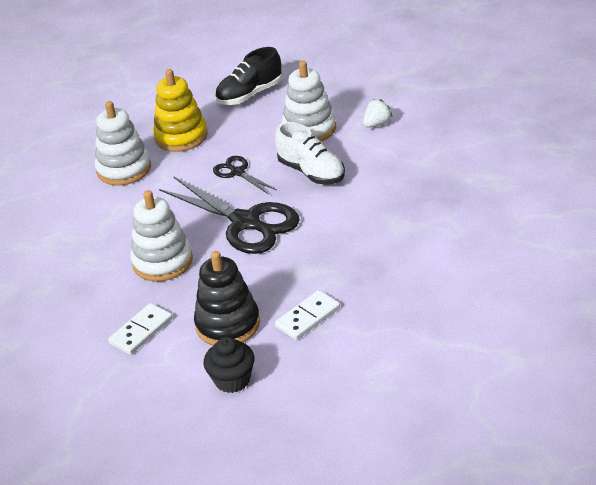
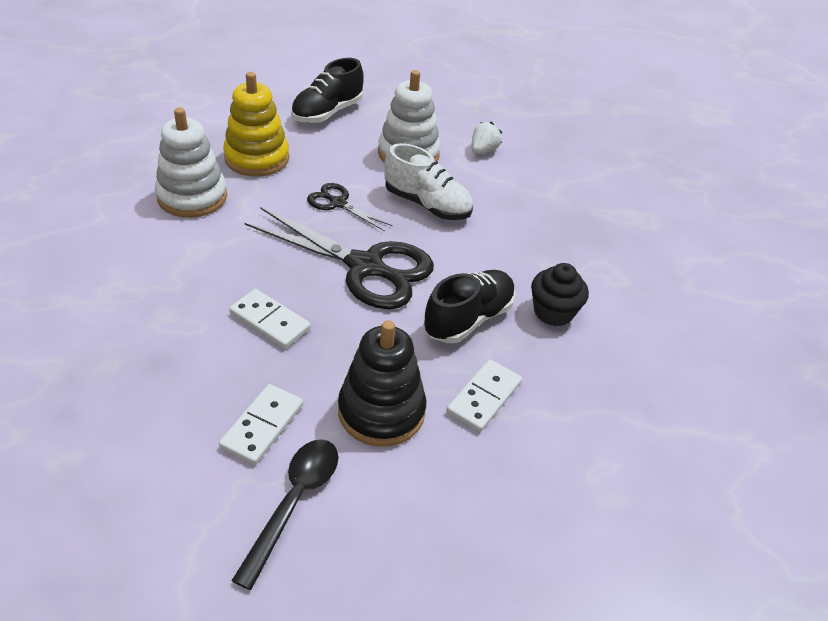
camera: 20 degrees left, 5 degrees up
(151, 378) = (294, 503): none -> black spoon
(162, 261) = (270, 321): white stacking toy -> white domino
(232, 380) = (411, 499): black cupcake -> black cupcake (553, 312)
(315, 261) = (468, 319): none -> black shoe

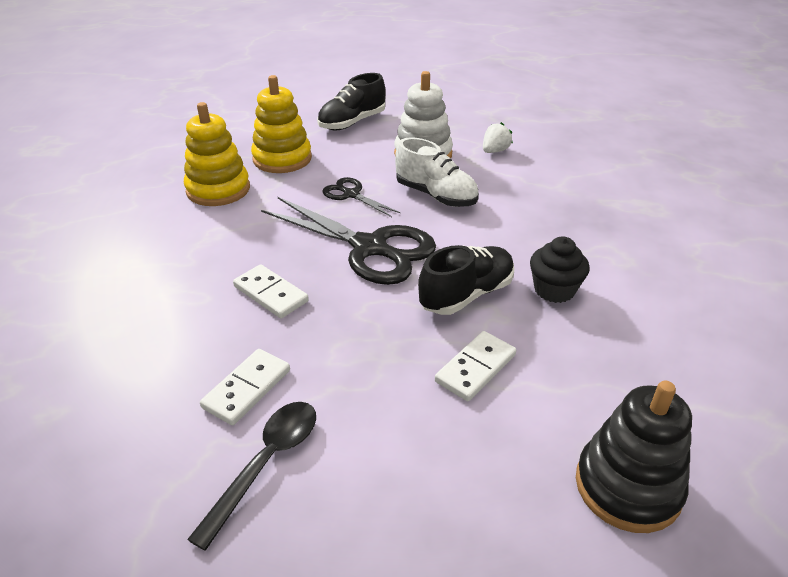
camera: 10 degrees right, 5 degrees down
(192, 197) = (218, 189): white stacking toy -> yellow stacking toy
(381, 411) = (368, 378): black stacking toy -> black stacking toy (627, 486)

